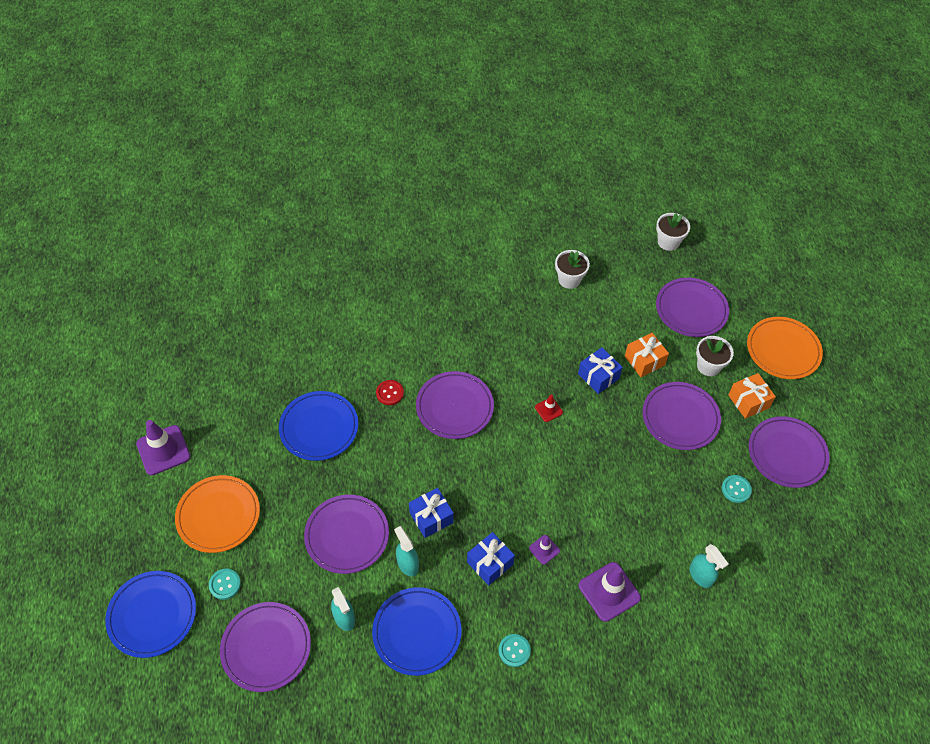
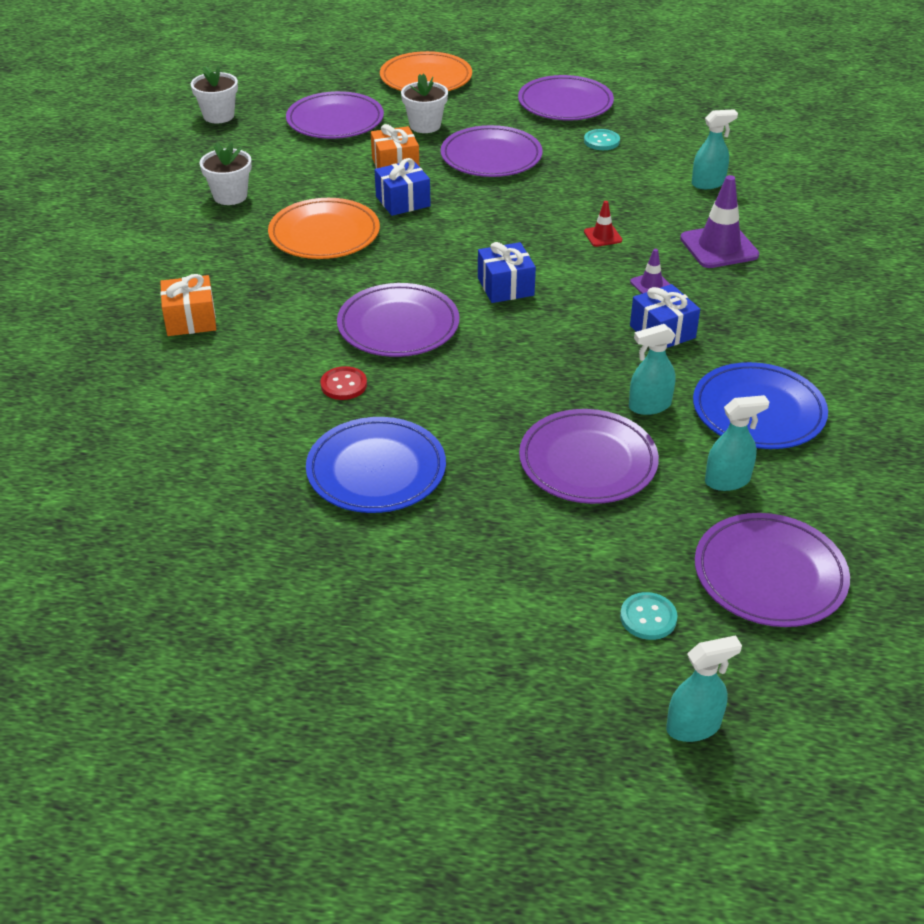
camera: 75 degrees left, 15 degrees down
(152, 615) = (693, 726): blue plate -> turquoise spray bottle
(163, 450) = (340, 688): purple traffic cone -> none
(218, 515) = (510, 615): orange plate -> orange plate (324, 234)
(431, 517) = (578, 373): blue gift -> blue gift (505, 286)
(514, 651) = (792, 331): turquoise button -> none
(548, 410) = (438, 247): red traffic cone -> red traffic cone (602, 236)
(748, 401) = (486, 111): orange gift -> orange gift (190, 320)

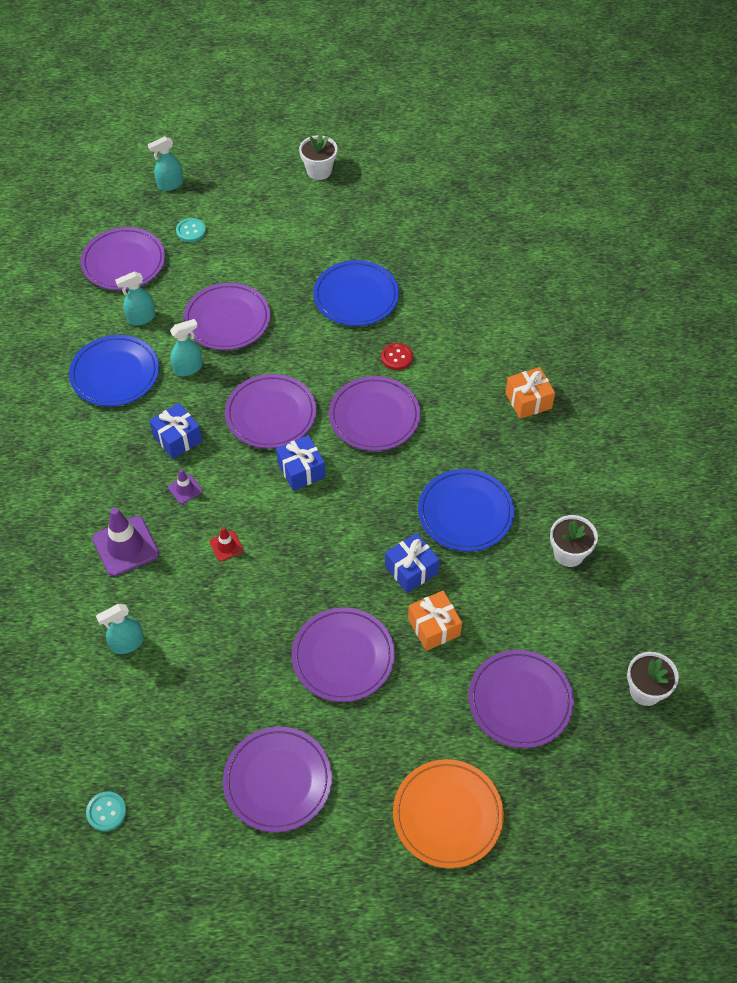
camera: 170 degrees right, 15 degrees up
(324, 234) = (465, 513): orange plate -> blue plate
(425, 125) = (423, 706): white flower pot -> white flower pot (319, 171)
(535, 342) = (271, 414): none -> purple plate
(601, 141) = (233, 705): turquoise button -> turquoise button (106, 812)

